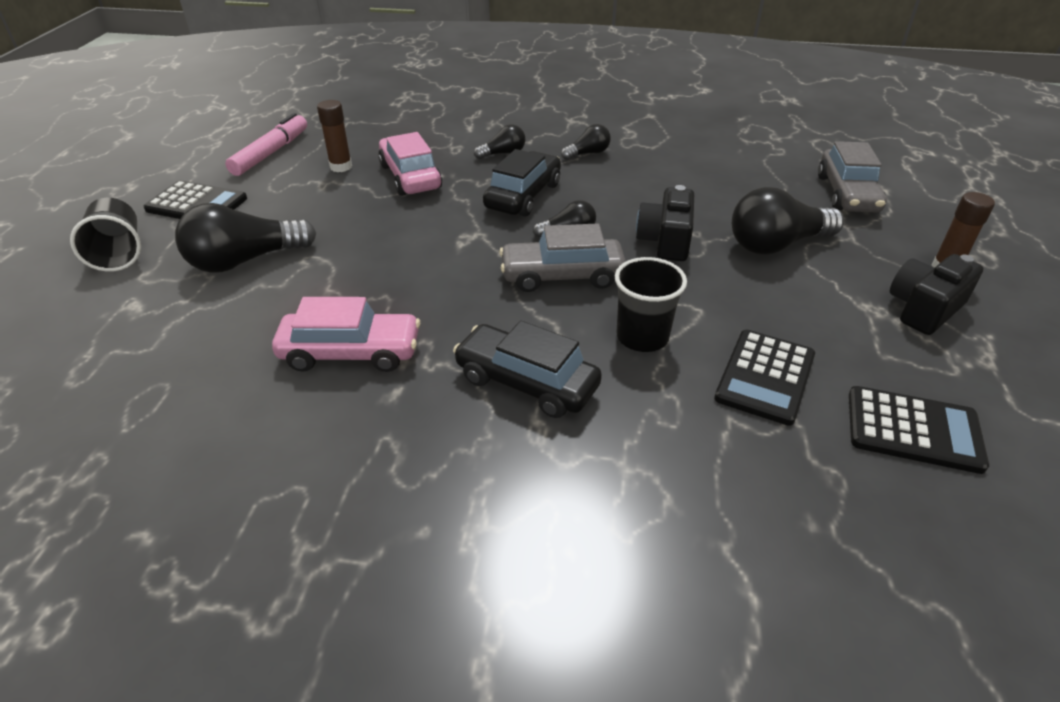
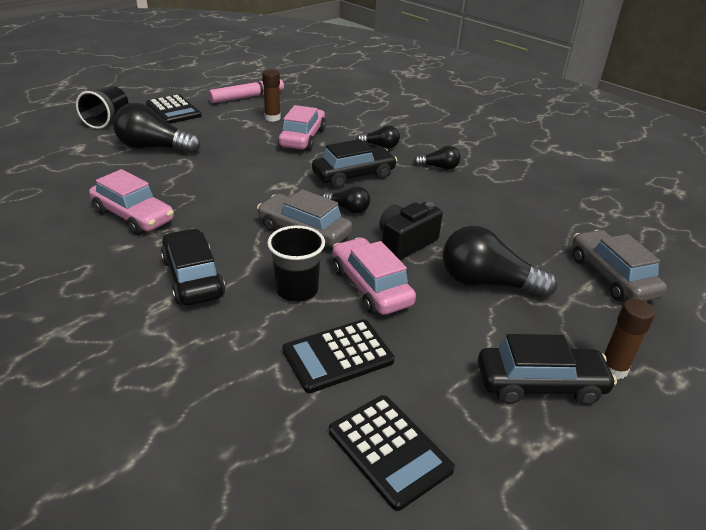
camera: 35 degrees right, 5 degrees down
(698, 298) = (371, 287): none -> pink car
(847, 194) = (612, 277): grey car -> grey car turned 120 degrees clockwise
(924, 309) = (540, 384): black camera -> black car

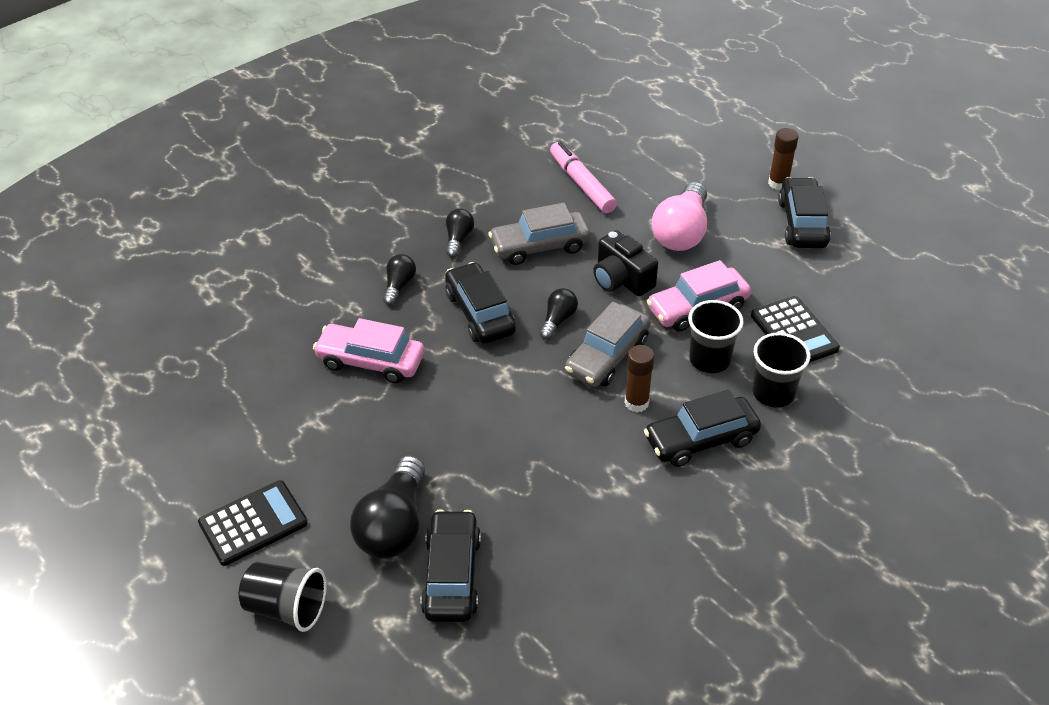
camera: 85 degrees left, 10 degrees up
(103, 166) = (452, 575): none -> black car
(133, 216) = (585, 513): pink car -> none
(245, 330) = (773, 393): none -> black cup
(247, 97) = (208, 432): pink marker -> pink marker (581, 184)
(272, 118) = (298, 396): brown glue stick -> brown glue stick (636, 403)
(389, 450) = (882, 307): black calculator -> none
(487, 283) = (681, 232): black light bulb -> pink light bulb
(612, 277) = (662, 157): grey car -> grey car (539, 246)

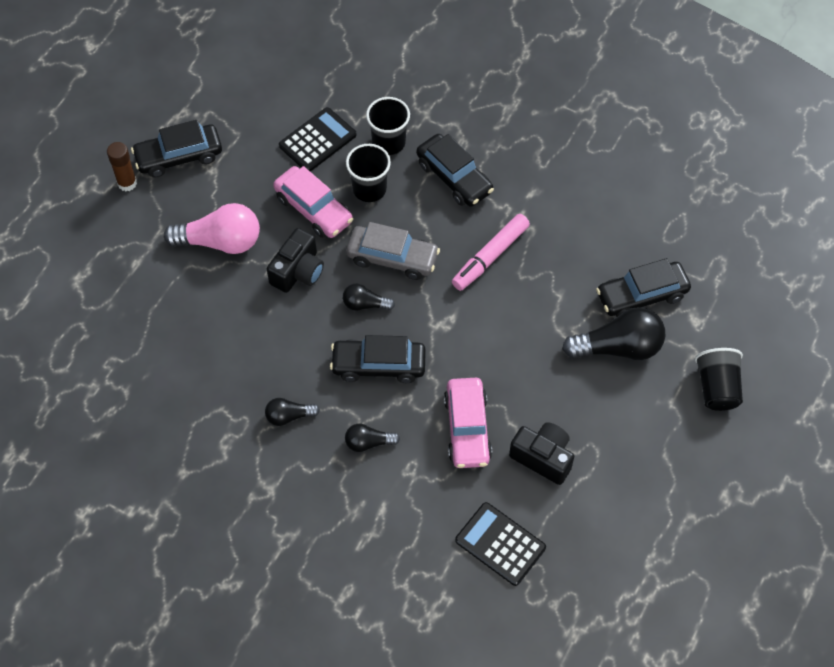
camera: 110 degrees left, 15 degrees up
(253, 523) = (661, 443): black calculator -> black calculator (500, 544)
(302, 412) = (543, 457): none -> black camera
(480, 313) = (378, 365): black car -> black car turned 45 degrees clockwise
(539, 246) = (276, 346): grey car -> none
(581, 184) = (175, 338): pink marker -> pink marker (490, 257)
(636, 403) = (434, 226): brown glue stick -> none

